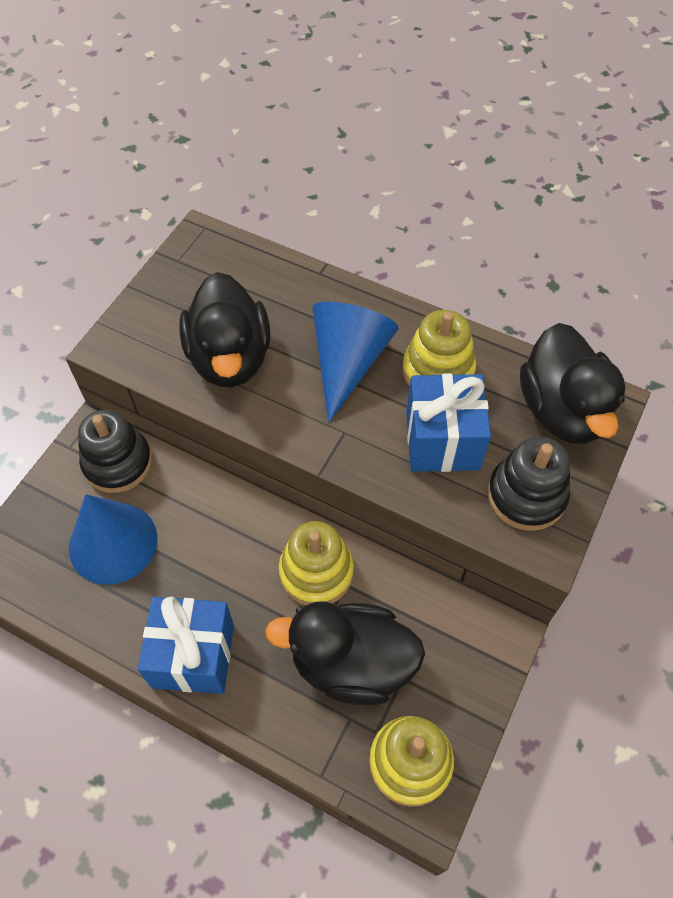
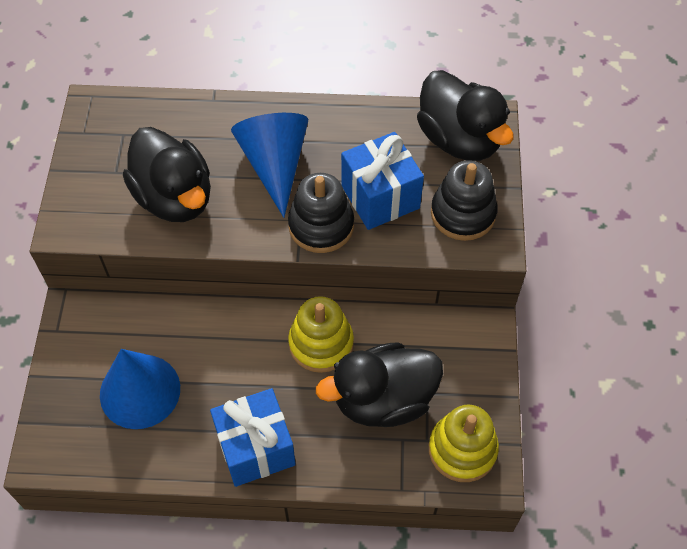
camera: 25 degrees left, 0 degrees up
(117, 463) = (107, 326): black stacking toy -> black stacking toy (321, 225)
(438, 371) = (350, 144): yellow stacking toy -> none

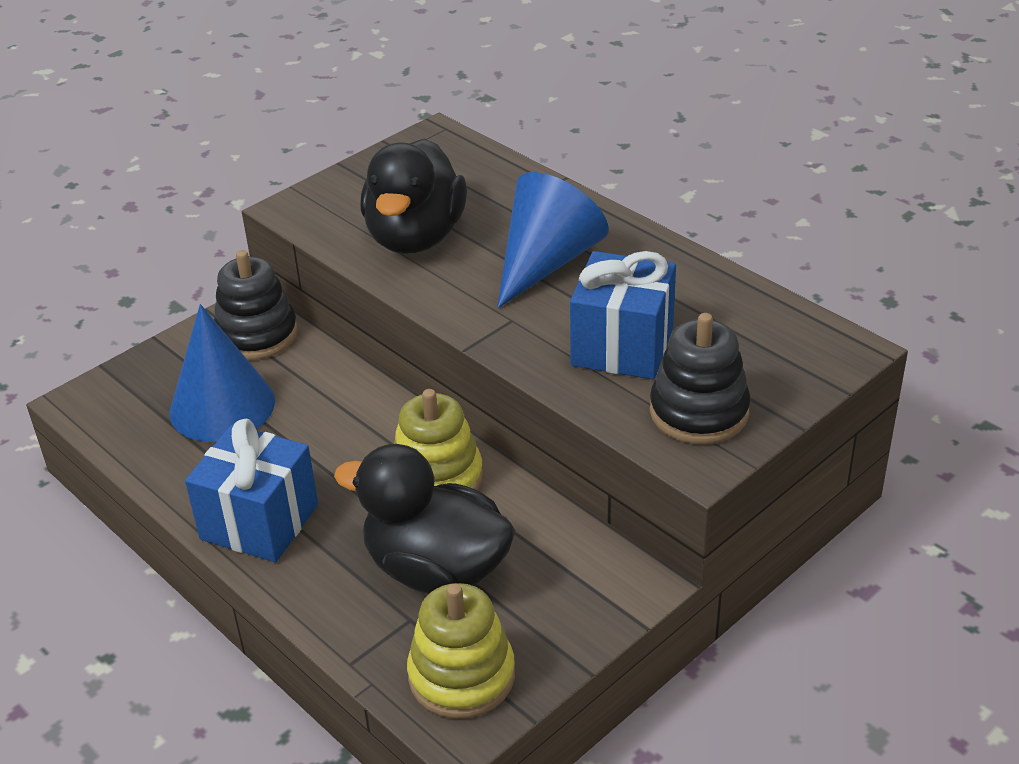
camera: 45 degrees right, 20 degrees down
(321, 225) = (526, 335): black stacking toy -> black stacking toy (257, 335)
(459, 139) = (783, 346): black duck -> none

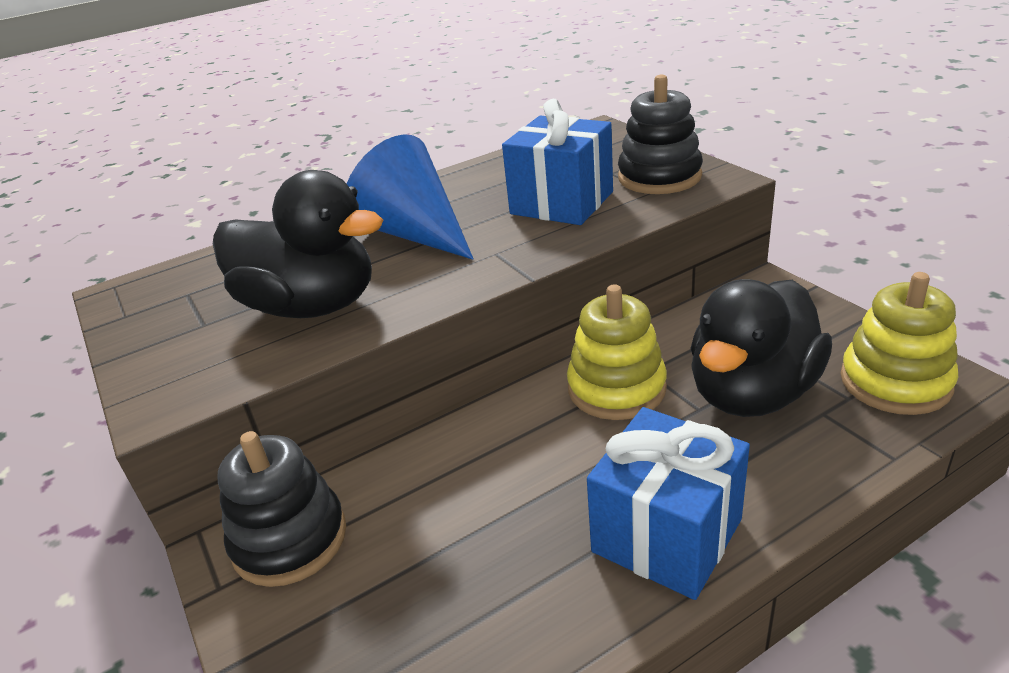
camera: 75 degrees left, 5 degrees down
(222, 406) = (425, 578): blue cone -> none

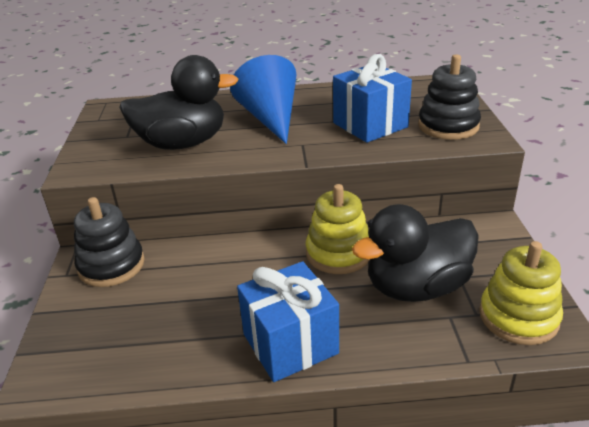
camera: 25 degrees right, 0 degrees up
(311, 306) = (182, 143): black duck -> black duck turned 60 degrees counterclockwise

